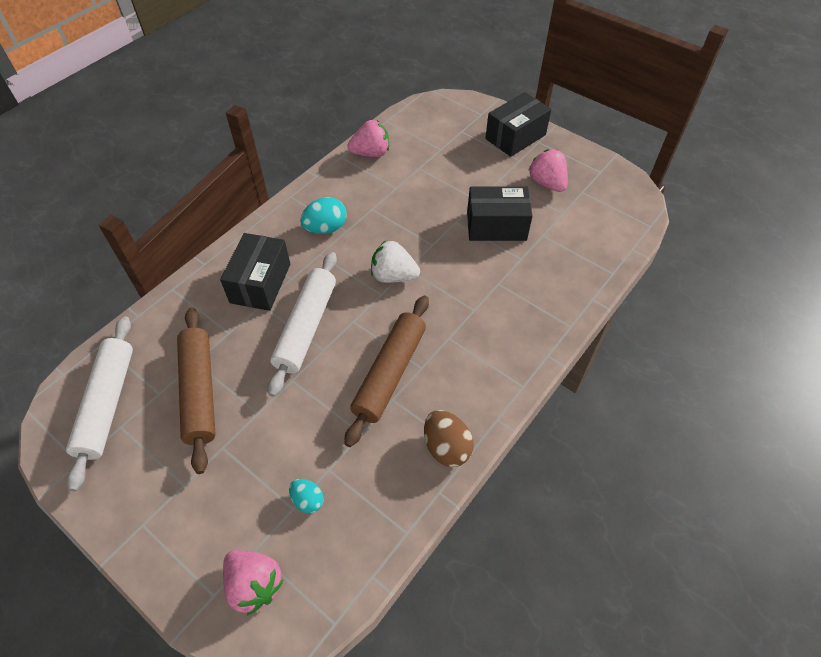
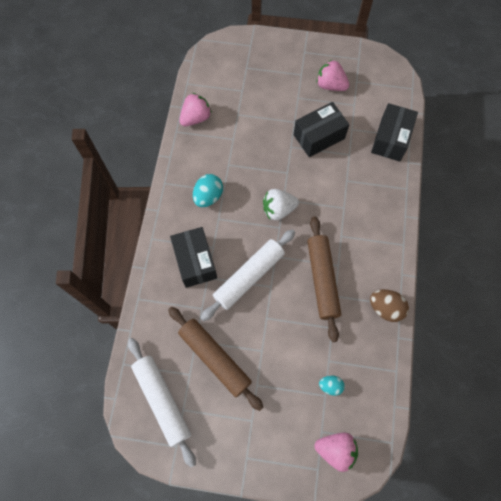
camera: 30 degrees left, 15 degrees up
(306, 327) = (249, 277): white rolling pin -> white rolling pin turned 60 degrees clockwise
(515, 137) = (286, 55): black box -> black box (390, 139)

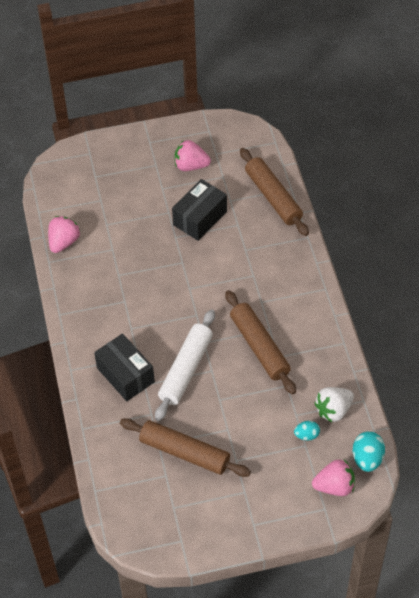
camera: 20 degrees left, 15 degrees down
(162, 401) = (149, 507): white rolling pin -> none
(208, 196) = (111, 311): turquoise egg -> turquoise egg (367, 459)
(278, 209) = (188, 299): white strawberry -> white strawberry (333, 410)
(385, 308) = (331, 350): brown egg -> none
(390, 139) = (273, 197): black box -> brown rolling pin

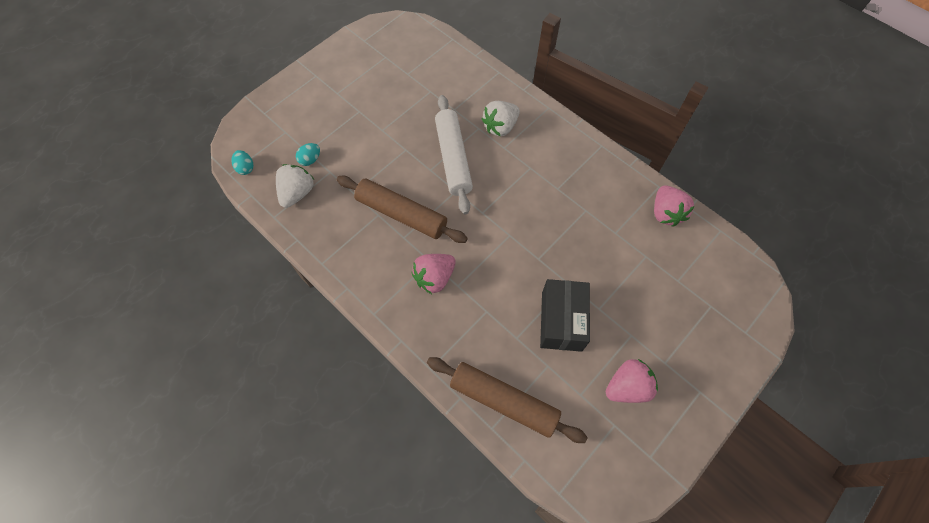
camera: 145 degrees right, 10 degrees up
(125, 375) = (500, 127): black box -> white strawberry
(184, 452) = (405, 96): brown rolling pin -> none
(334, 486) = (264, 133): pink strawberry -> pink strawberry (434, 278)
(367, 459) = (245, 168): turquoise egg -> turquoise egg, size x0.62

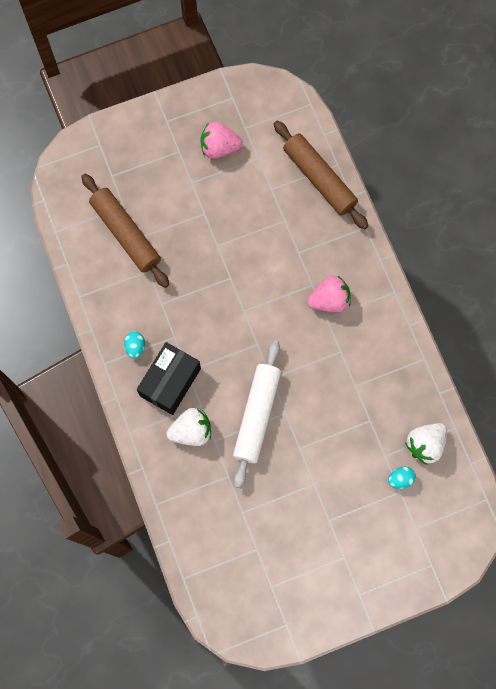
camera: 155 degrees left, 10 degrees up
(245, 168) = (468, 499): turquoise egg -> turquoise egg (135, 347)
(401, 214) = (333, 376): brown rolling pin -> brown rolling pin (126, 234)
(561, 321) = (241, 217): black box -> black box (170, 382)
(665, 213) = (92, 268): pink strawberry -> none

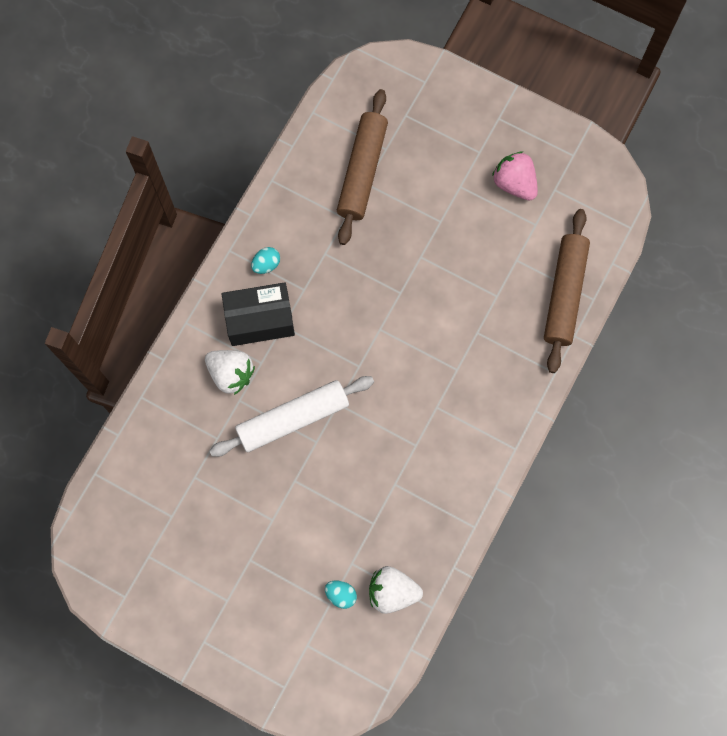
camera: 50 degrees right, 0 degrees up
(329, 300) = (455, 396): pink strawberry -> none

